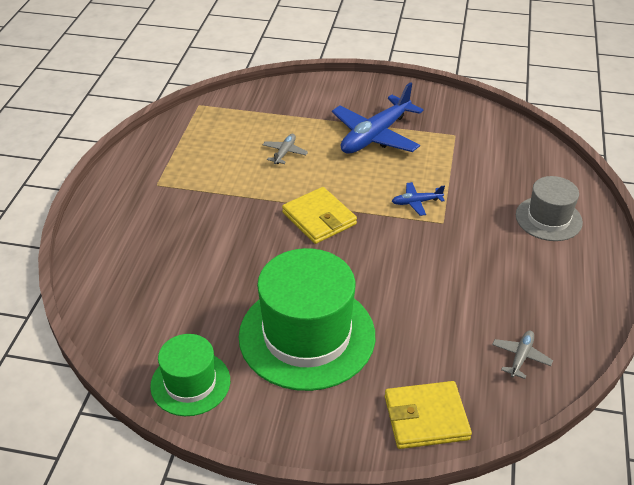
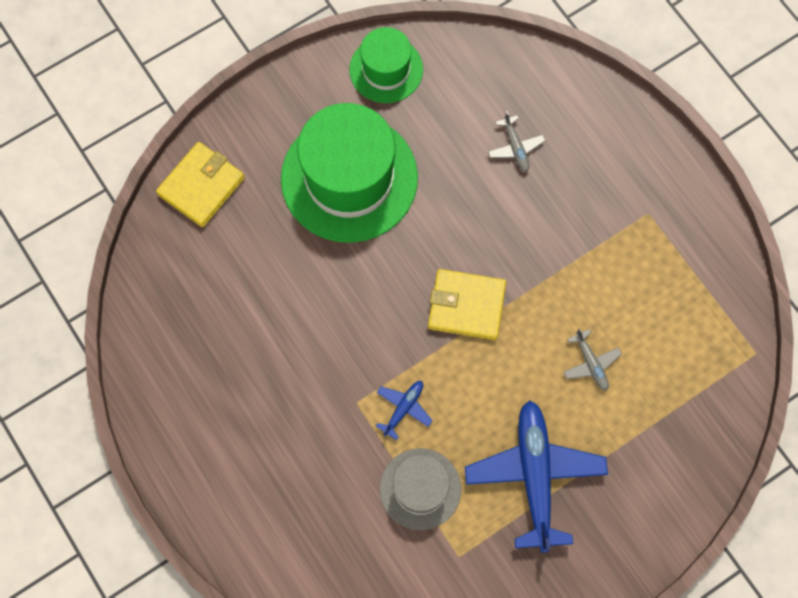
camera: 135 degrees right, 30 degrees up
(521, 357) = (175, 302): grey plane -> grey plane (515, 148)
(548, 219) = (267, 500): grey hat -> grey hat (420, 489)

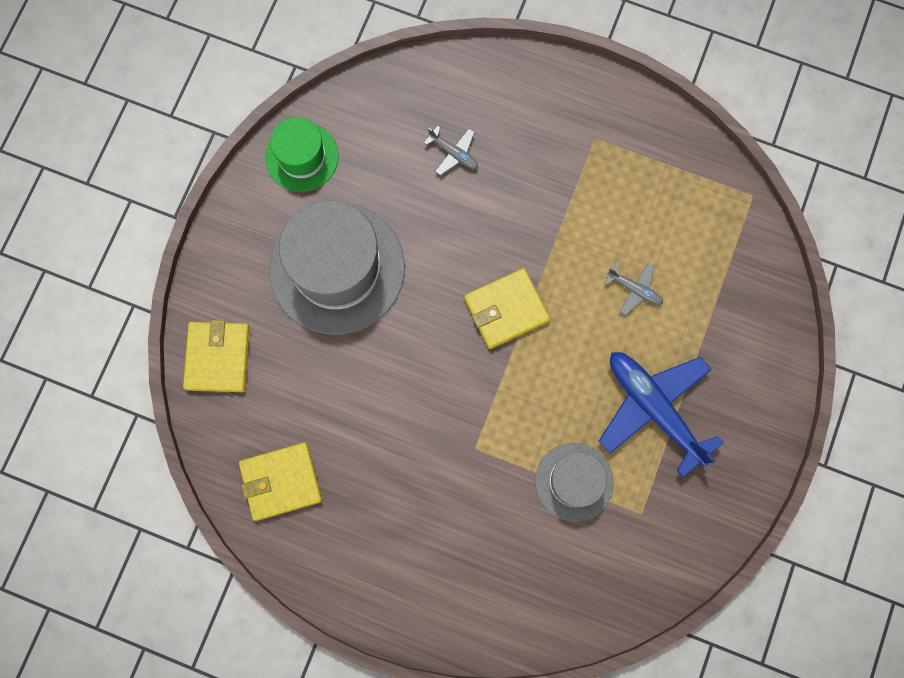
camera: 35 degrees left, 5 degrees up
(179, 319) = (281, 481): none -> yellow wallet
(349, 178) = (337, 268): green hat -> grey hat
(403, 408) = (515, 427): blue plane -> none

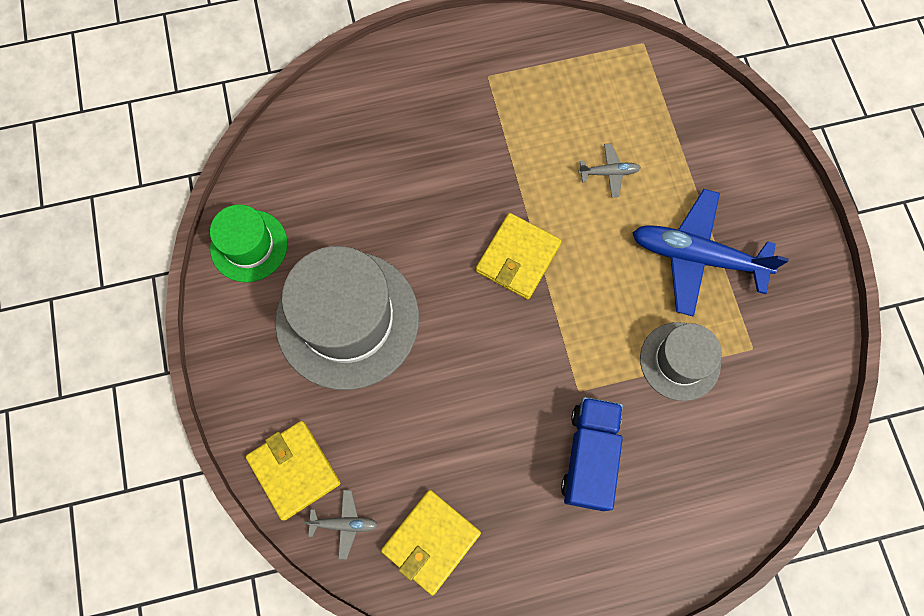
camera: 35 degrees left, 5 degrees down
(446, 504) = (589, 456): none -> blue truck
(454, 153) = (380, 160): grey plane -> grey plane (344, 524)

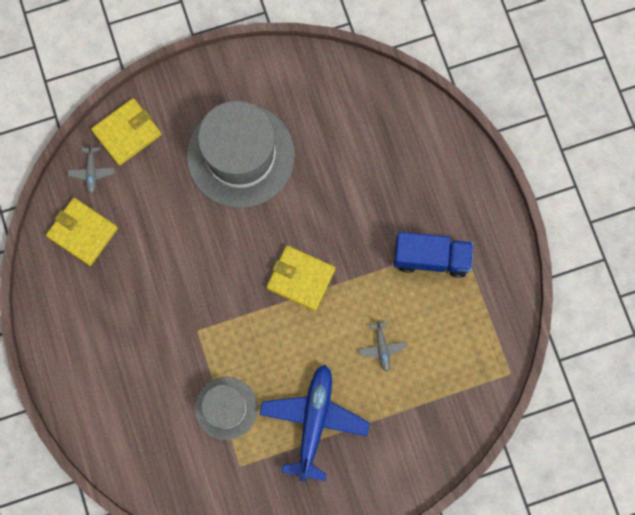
camera: 85 degrees right, 5 degrees up
(249, 246) = (293, 76): green hat -> none
(589, 456) = (148, 341): blue truck -> blue truck (431, 258)

